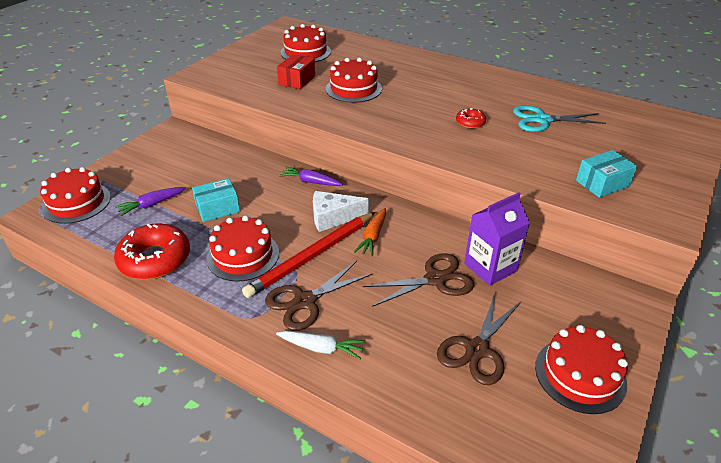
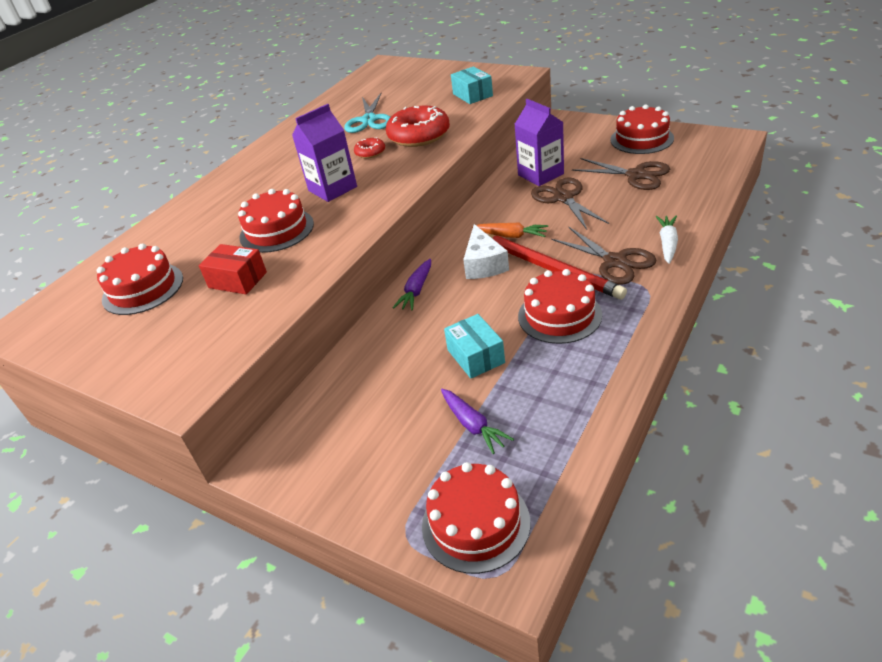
camera: 85 degrees left, 0 degrees up
(155, 259) = (584, 386): red donut -> red donut (419, 135)
(408, 107) = (332, 189): none -> purple carton

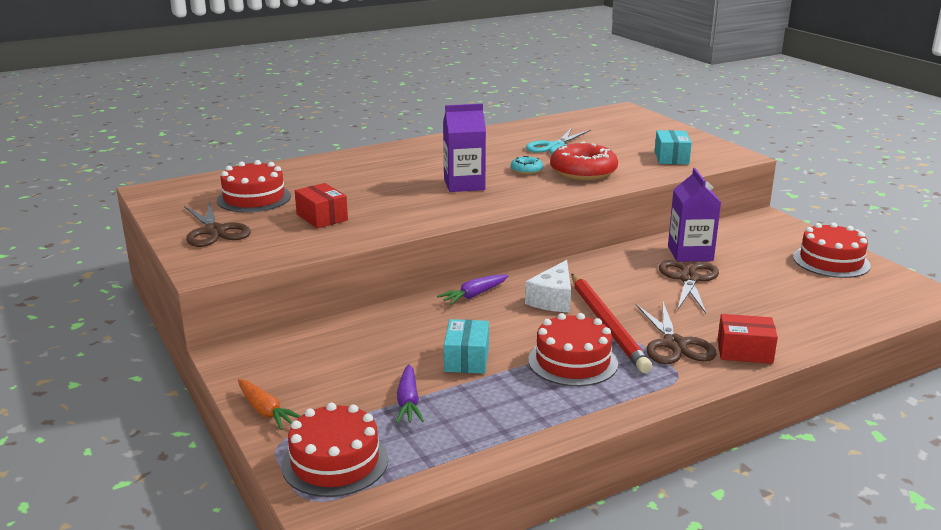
camera: 25 degrees right, 15 degrees down
(276, 230) = (388, 197): red cake -> none
(370, 152) = (526, 170): red donut -> turquoise donut
(511, 236) = (603, 288): orange carrot -> orange carrot (266, 411)
(636, 175) = (785, 287): brown scissors -> brown scissors (214, 231)
(667, 244) = (744, 351): white carrot -> red box

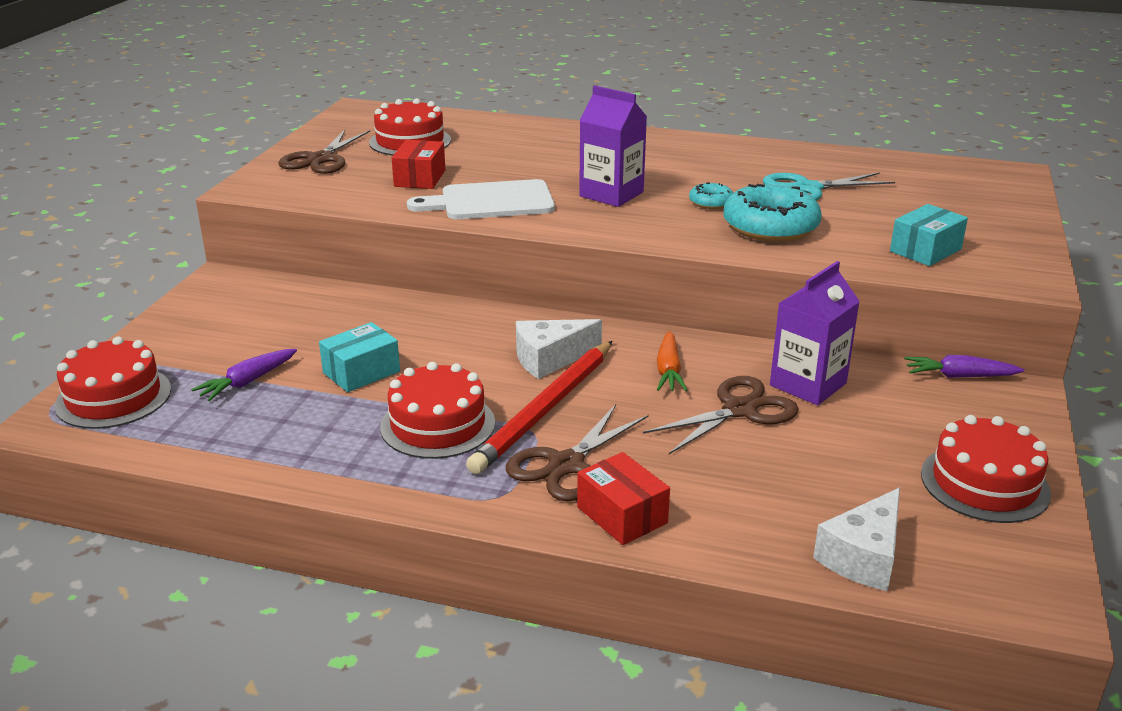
camera: 45 degrees right, 5 degrees up
(266, 411) = (155, 333): orange carrot -> orange carrot (668, 371)
(404, 214) = (491, 201): none -> white cutting board
(474, 295) = (490, 319): purple carrot -> purple carrot (959, 376)
(583, 172) = (770, 227): red donut -> turquoise donut
(855, 313) = (863, 557): none -> white cheese

